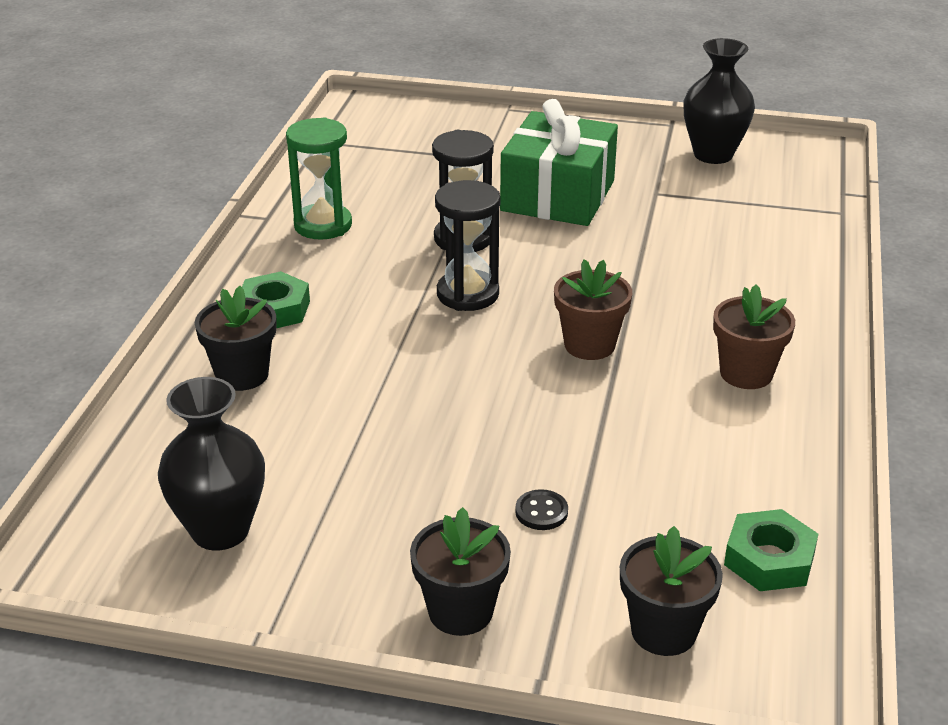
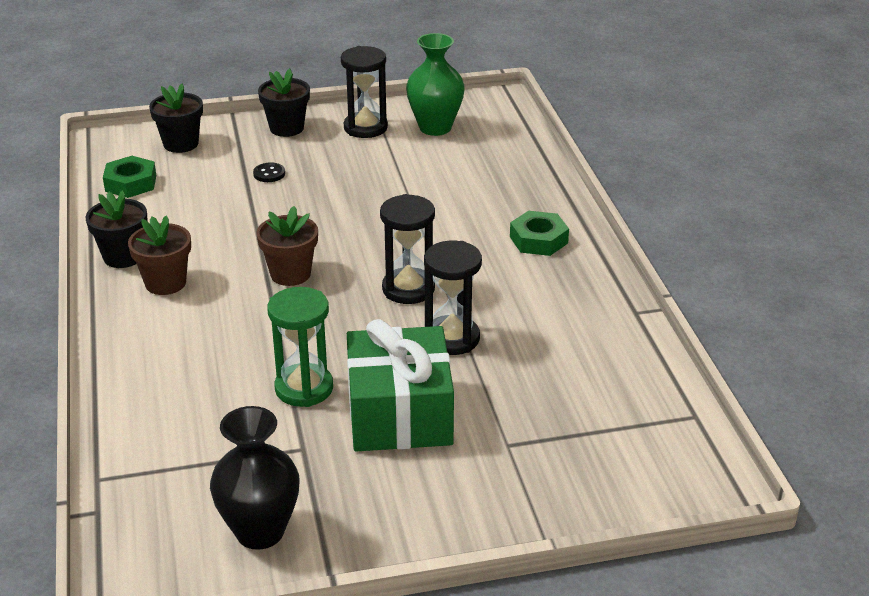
camera: 155 degrees right, 0 degrees up
(220, 530) = (435, 128): black vase -> green vase
(242, 375) = (510, 196): black flower pot -> black flower pot (123, 257)
(323, 225) = (581, 318): green hourglass -> green hourglass (304, 388)
(328, 568) = (365, 128): none -> black hourglass

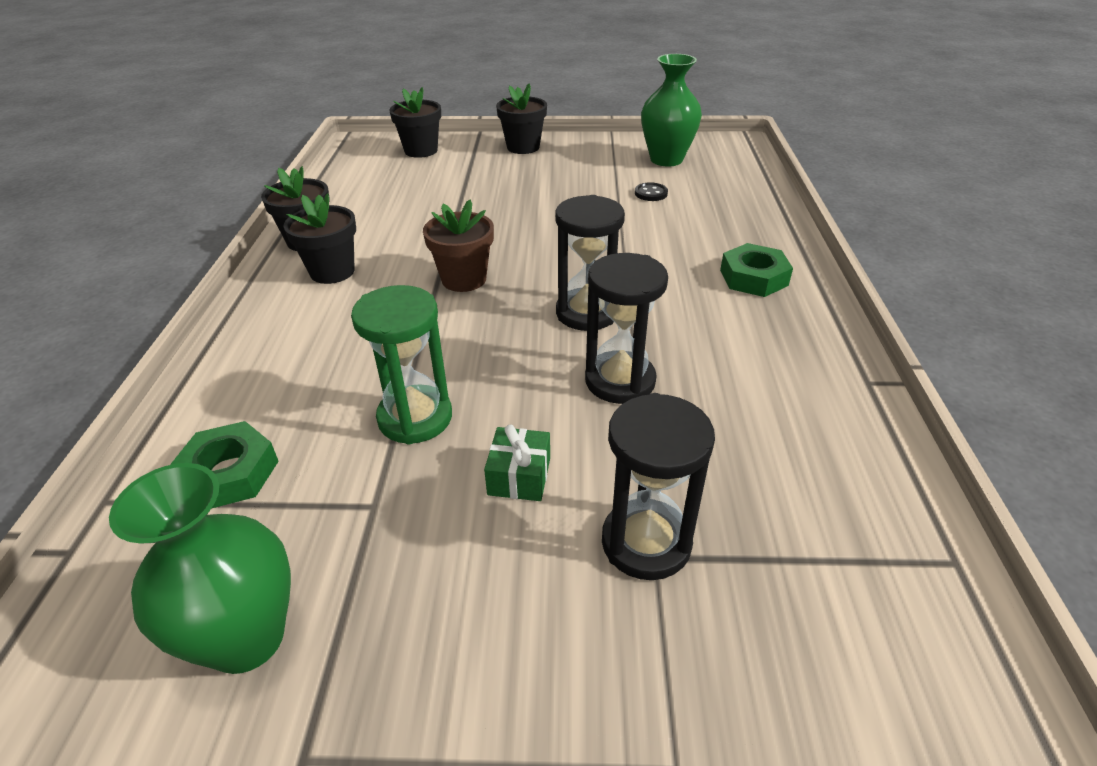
camera: 15 degrees right, 5 degrees up
(130, 183) = (357, 177): green nut -> green nut (229, 473)
(165, 283) = (332, 272): brown flower pot -> black flower pot
(260, 531) = (246, 638): black vase -> green vase
(269, 174) = (488, 183): black button -> black button (651, 193)
(365, 128) = (597, 153): black hourglass -> black hourglass (646, 542)
(400, 414) = (519, 476): green gift -> green gift, size x0.41

